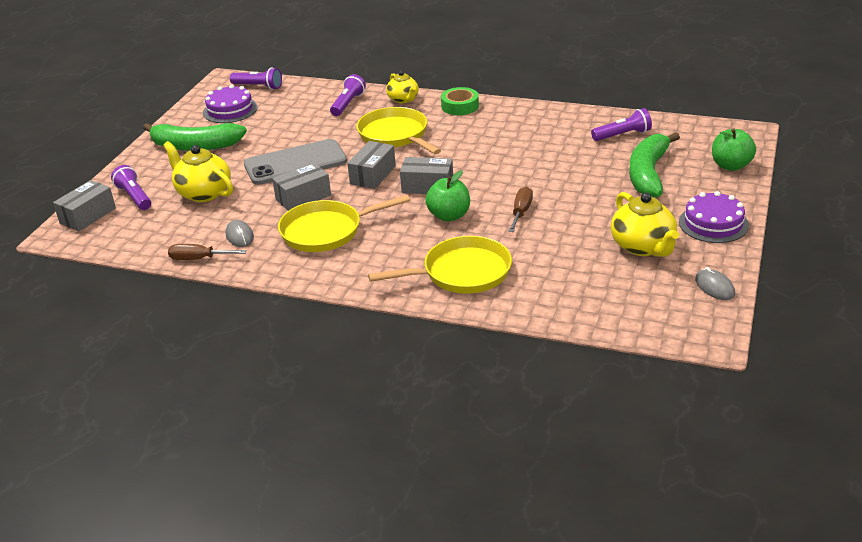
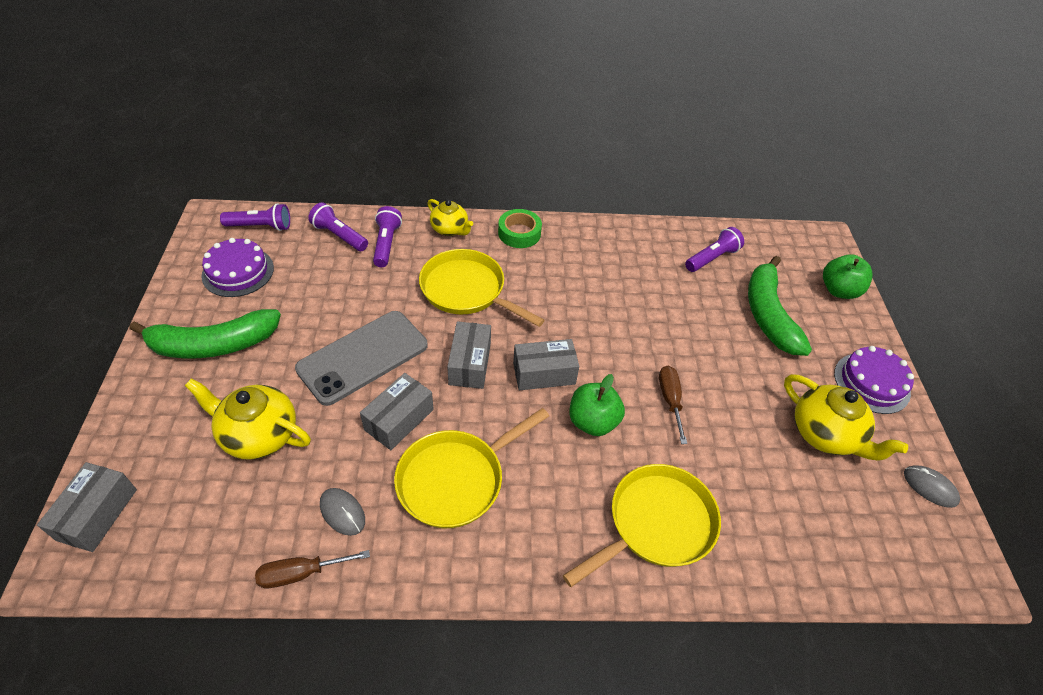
camera: 25 degrees left, 15 degrees up
(134, 197) = (158, 460): purple flashlight -> purple flashlight (339, 236)

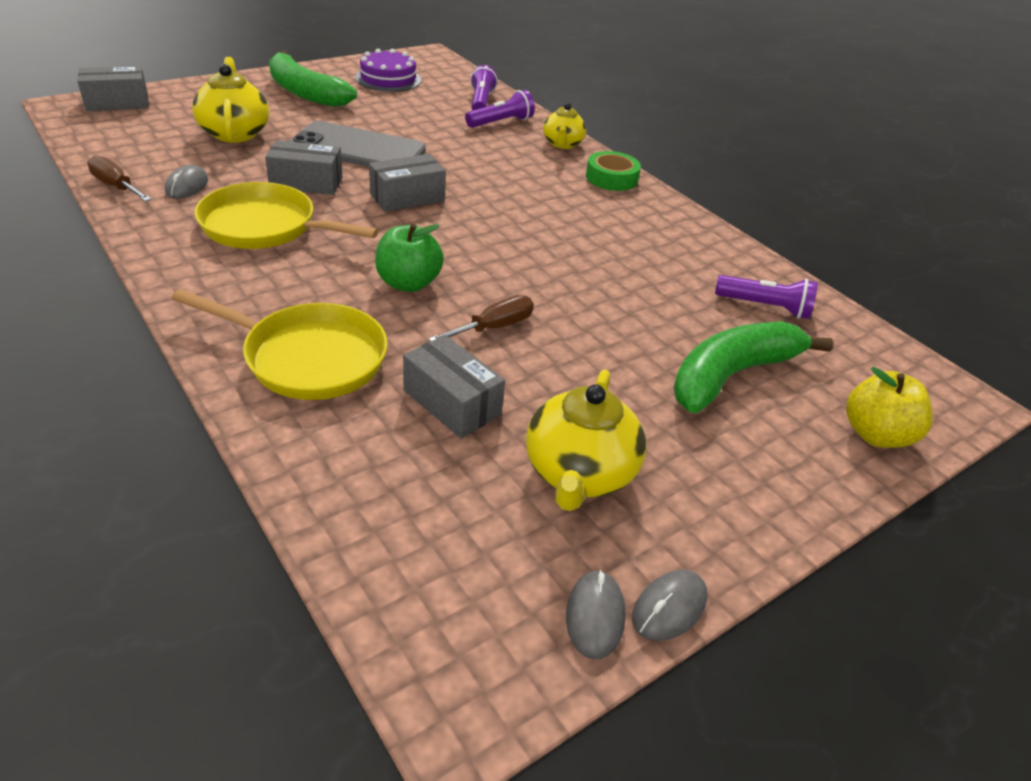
camera: 55 degrees right, 10 degrees down
(260, 226) = (447, 72): purple flashlight -> none
(467, 290) = (496, 172): yellow pan -> none
(544, 373) = (440, 239): grey box -> grey box (452, 402)
(839, 290) = (876, 435): green apple -> yellow apple
(871, 383) = (733, 506): purple cake -> none
(932, 453) = (669, 607): none -> grey mouse

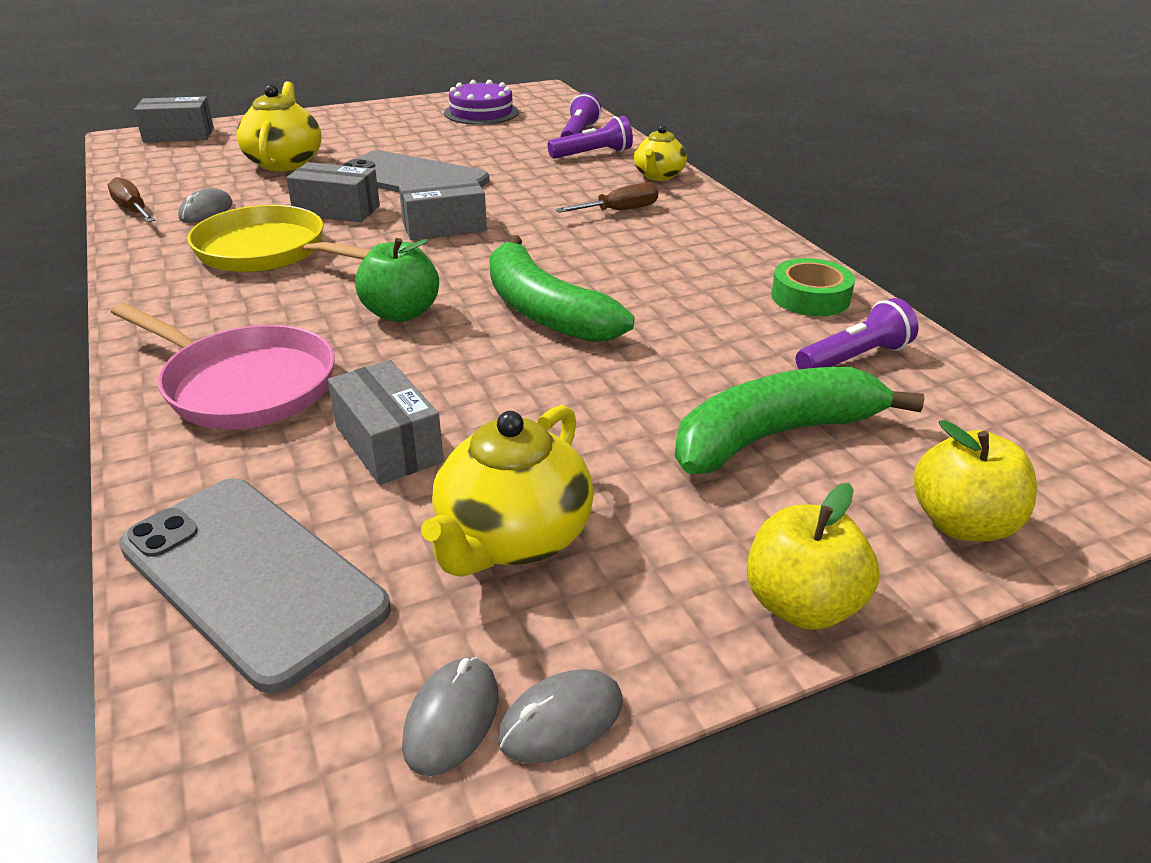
camera: 15 degrees right, 5 degrees down
(305, 92) = (381, 125): green banana -> green banana (544, 311)
(308, 357) = (244, 385): yellow pan -> pink pan
(398, 524) = (252, 577): none -> grey phone
(494, 327) = (481, 364): brown screwdriver -> brown screwdriver (619, 211)
(611, 178) = (705, 211): green tape -> green tape (810, 297)
(765, 307) = (854, 358): purple flashlight -> purple flashlight turned 60 degrees counterclockwise
(794, 505) = (802, 605): none -> yellow apple

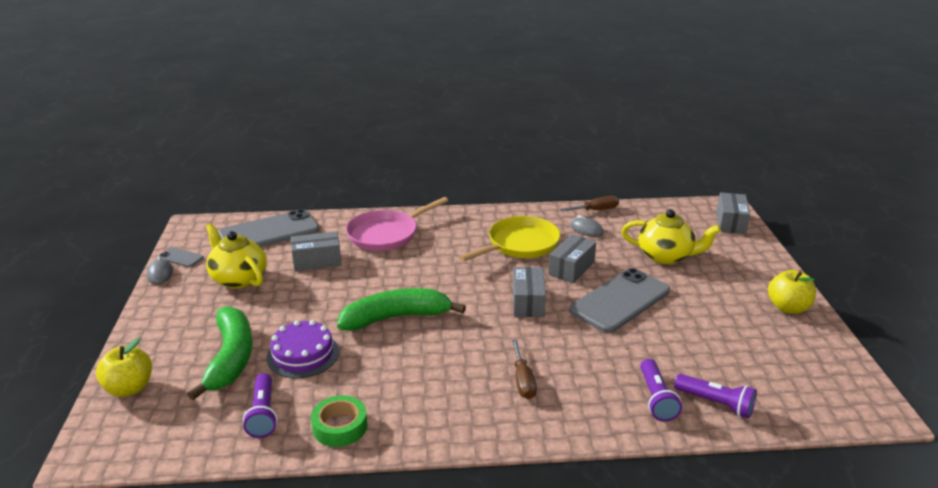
camera: 110 degrees right, 5 degrees down
(401, 313) = (423, 275): green apple -> none
(451, 718) = (181, 257): grey mouse -> grey phone
(481, 112) = (788, 357): purple cake -> purple cake (303, 354)
(658, 176) = (590, 423): yellow teapot -> none
(802, 605) = (144, 330): yellow apple -> yellow apple (788, 308)

